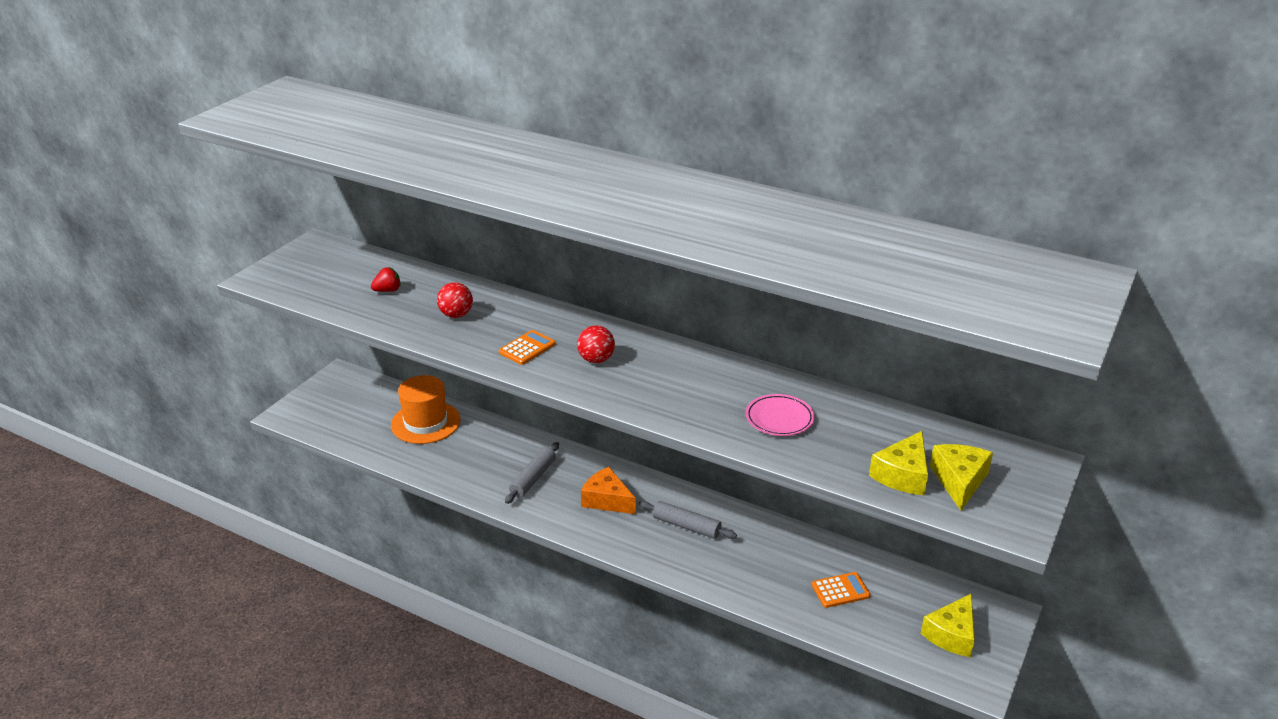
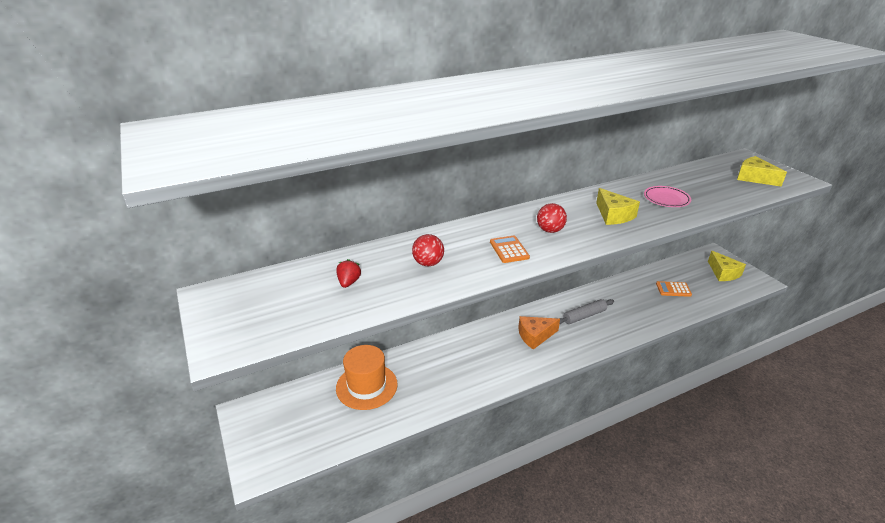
camera: 55 degrees left, 0 degrees up
(533, 478) = (485, 358): grey rolling pin -> none
(840, 590) = (673, 289): orange calculator -> orange calculator turned 105 degrees counterclockwise
(902, 475) = (742, 188): yellow cheese -> yellow cheese (613, 215)

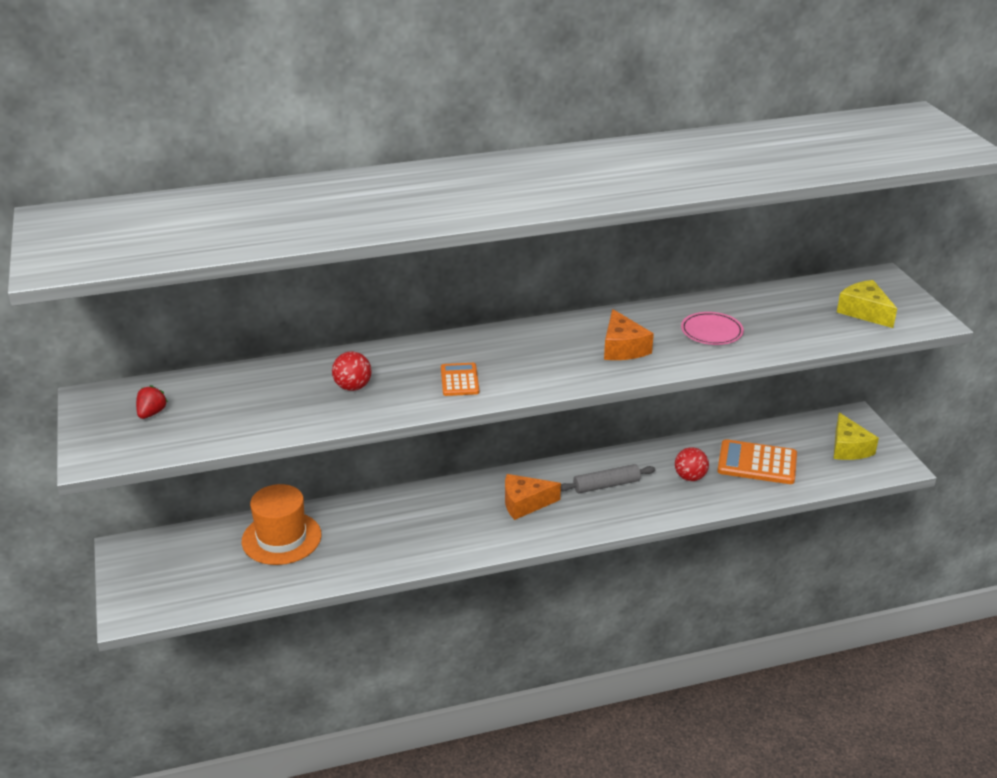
camera: 10 degrees right, 0 degrees up
(349, 282) = (251, 400): red strawberry -> red strawberry (151, 413)
(550, 230) = (526, 360): red ball -> red ball (690, 477)
(613, 215) = (623, 348): yellow cheese -> orange cheese
(673, 289) = (757, 463): orange calculator -> orange calculator, size x1.69

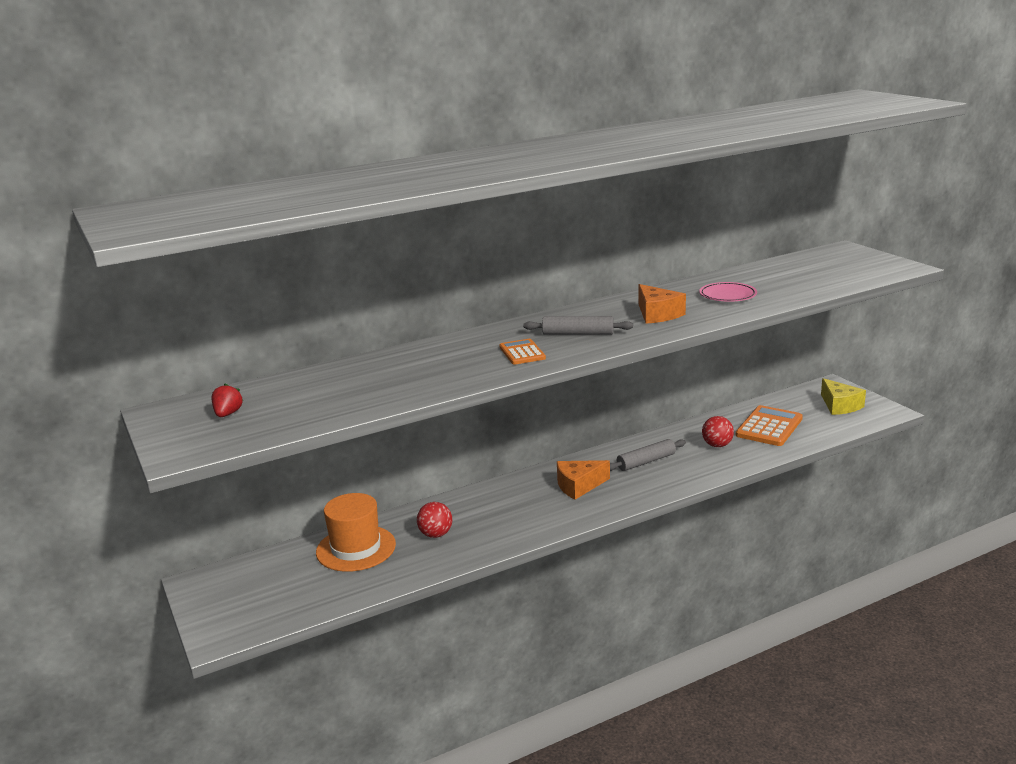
camera: 10 degrees left, 10 degrees down
(353, 387) = (422, 370): red ball -> red ball (436, 534)
(527, 362) = (577, 334): none -> grey rolling pin
(757, 463) = (769, 427): orange calculator -> orange calculator turned 120 degrees clockwise
(864, 312) = (846, 269): yellow cheese -> none

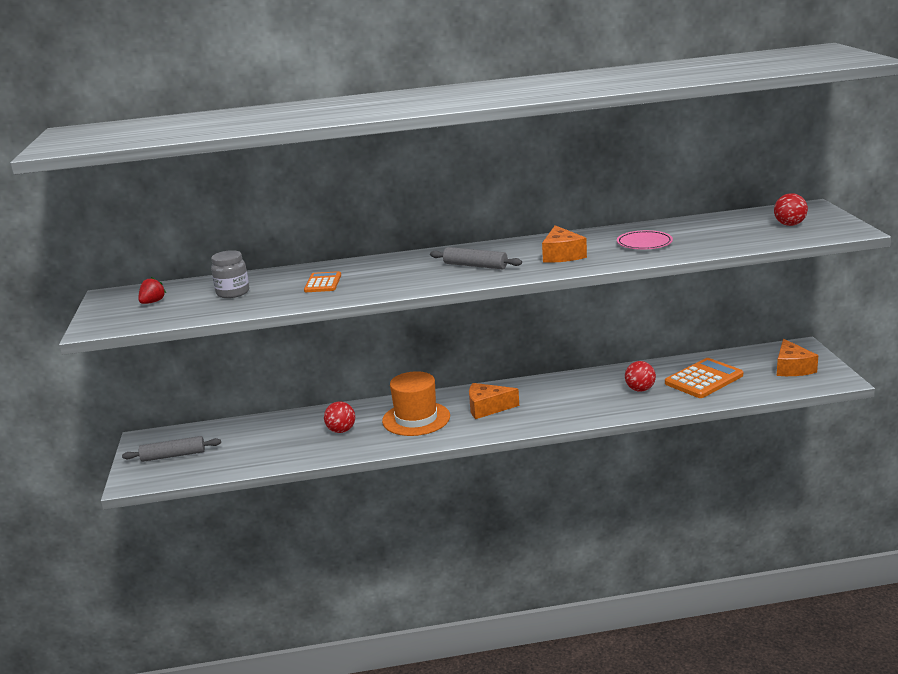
camera: 20 degrees right, 0 degrees up
(322, 392) = (233, 293): none -> grey jar
(356, 548) = (273, 432): orange hat -> orange hat (416, 419)
(522, 353) = (413, 277): orange calculator -> orange calculator (323, 283)
(646, 462) = (562, 395): grey rolling pin -> grey rolling pin (173, 456)
(839, 406) = (792, 368): yellow cheese -> orange cheese
(843, 266) = (789, 224): none -> red ball

